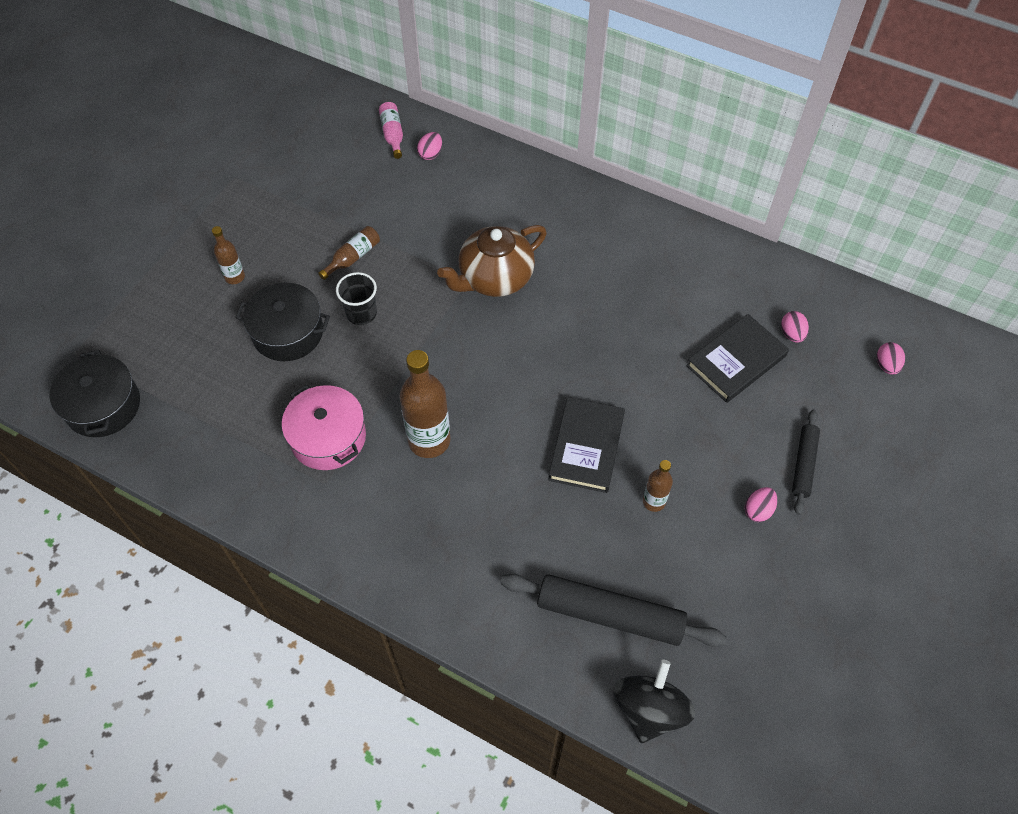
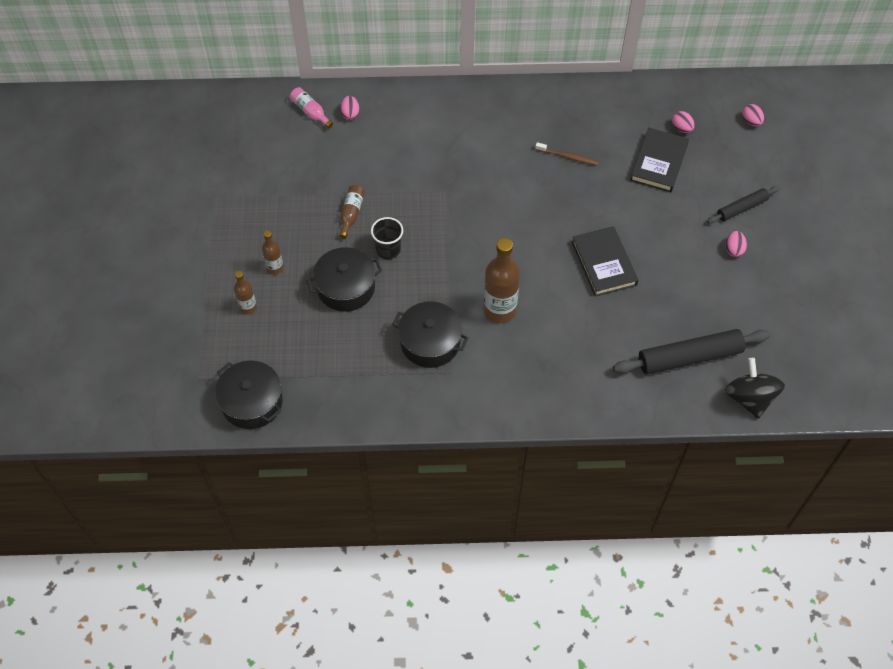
camera: 30 degrees left, 0 degrees up
(328, 437) = (430, 342): pink pot -> black pot
(494, 279) = (463, 182): brown teapot -> none
(633, 305) = (568, 157): none -> brown toothbrush
(654, 501) = (668, 276): brown bottle -> brown bottle (248, 307)
(803, 464) = (742, 208): black rolling pin -> black rolling pin turned 75 degrees clockwise

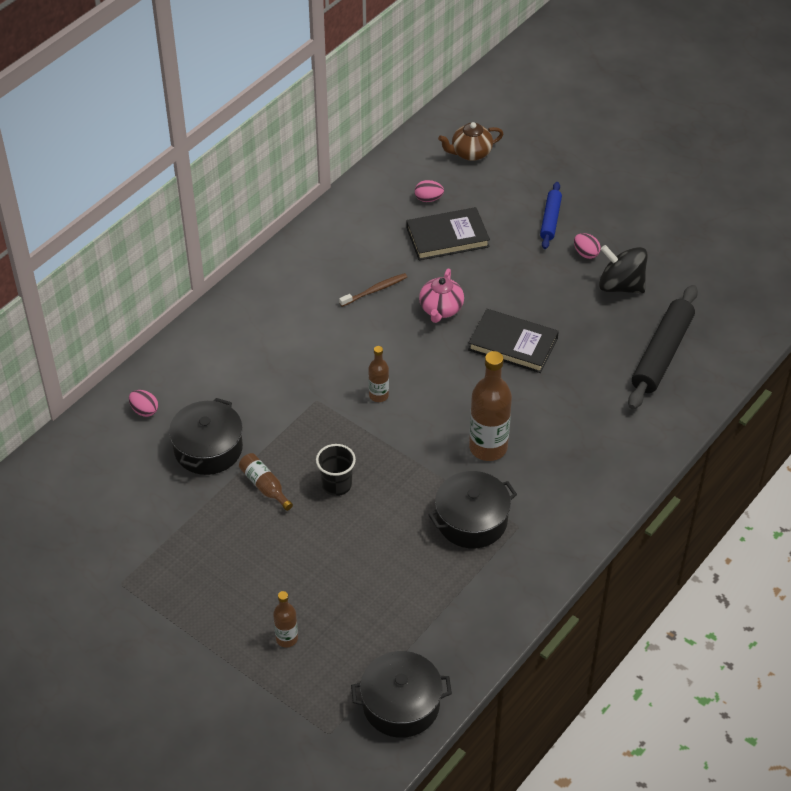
camera: 50 degrees left, 10 degrees down
(275, 268) = (263, 587): brown bottle -> brown bottle (378, 395)
(310, 112) = (105, 439): pink bottle -> none
(346, 287) = (345, 545): black pot -> black pot (208, 448)
(590, 203) = (441, 309): none -> pink teapot
(658, 162) = (447, 237): black book -> black book turned 75 degrees counterclockwise
(742, 208) = (550, 220): black rolling pin -> blue rolling pin
(749, 398) = (736, 344): black spinning top -> black spinning top (621, 286)
(751, 122) = (470, 153): pink egg -> brown teapot

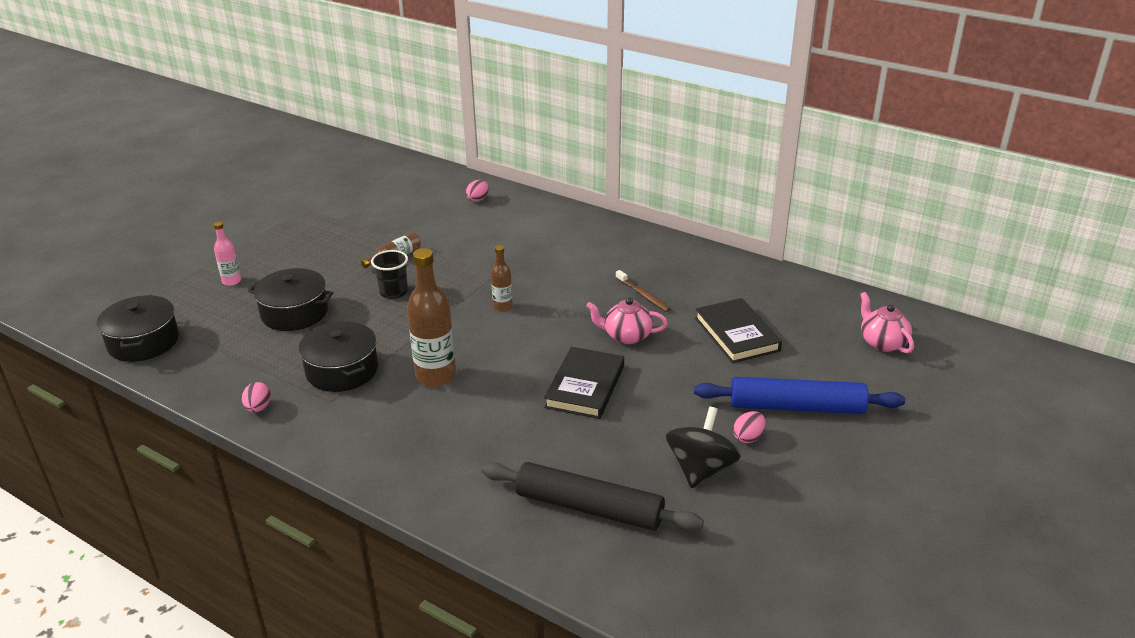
camera: 85 degrees right, 15 degrees down
(208, 448) = (437, 229): black pot -> black pot (294, 313)
(287, 638) = (231, 281): brown bottle -> pink bottle
(428, 199) = (791, 319): pink egg -> pink egg (258, 408)
(470, 153) = (882, 342): brown teapot -> pink teapot
(550, 220) = (796, 407): blue rolling pin -> blue rolling pin, size x1.75

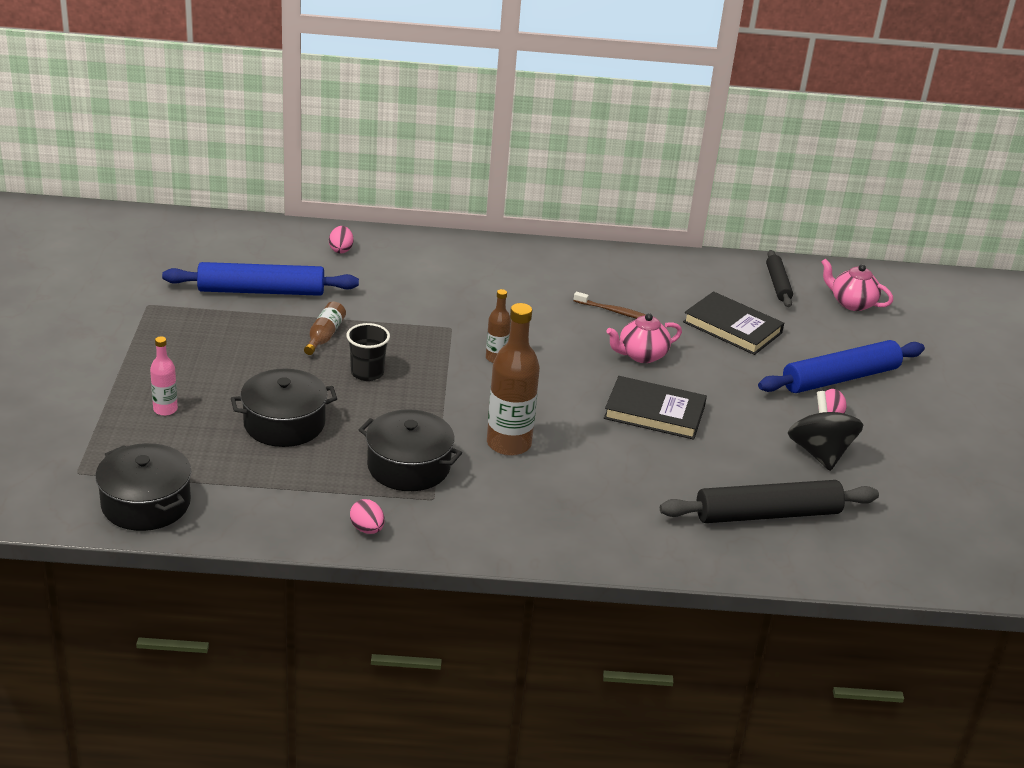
camera: 35 degrees left, 0 degrees up
(388, 216) = (261, 291): none -> blue rolling pin
(585, 386) = (654, 412): black book -> black book turned 60 degrees counterclockwise
(823, 308) = (778, 284): none -> black rolling pin

